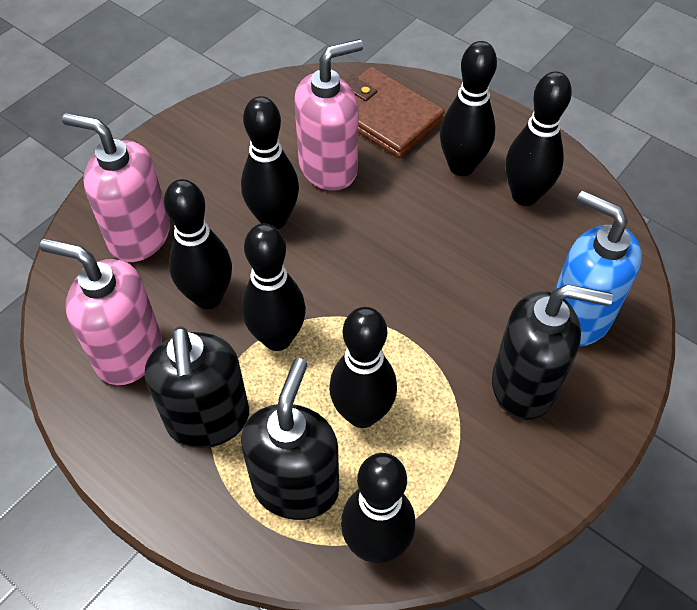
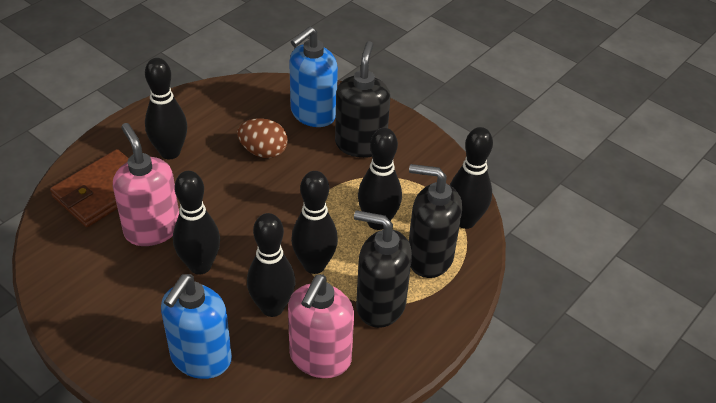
camera: 90 degrees left, 10 degrees down
(139, 236) = (200, 358): pink soap dispenser -> blue soap dispenser
(208, 420) = (380, 305): black soap dispenser -> black soap dispenser turned 150 degrees counterclockwise
(482, 263) = (263, 151): none -> brown egg
(525, 196) = (206, 123): black bowling pin -> none

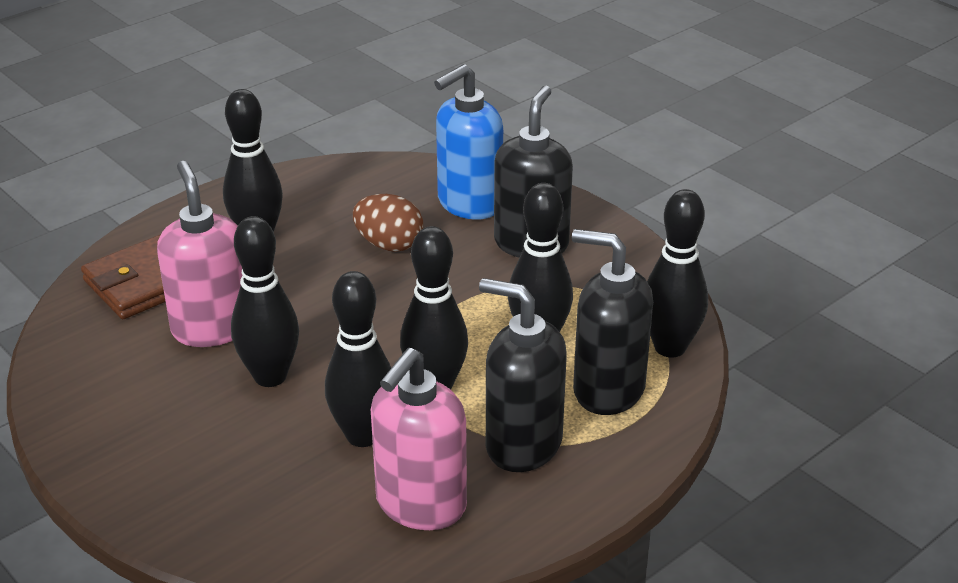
camera: 10 degrees right, 10 degrees down
(200, 358) = (246, 490): blue soap dispenser -> none

